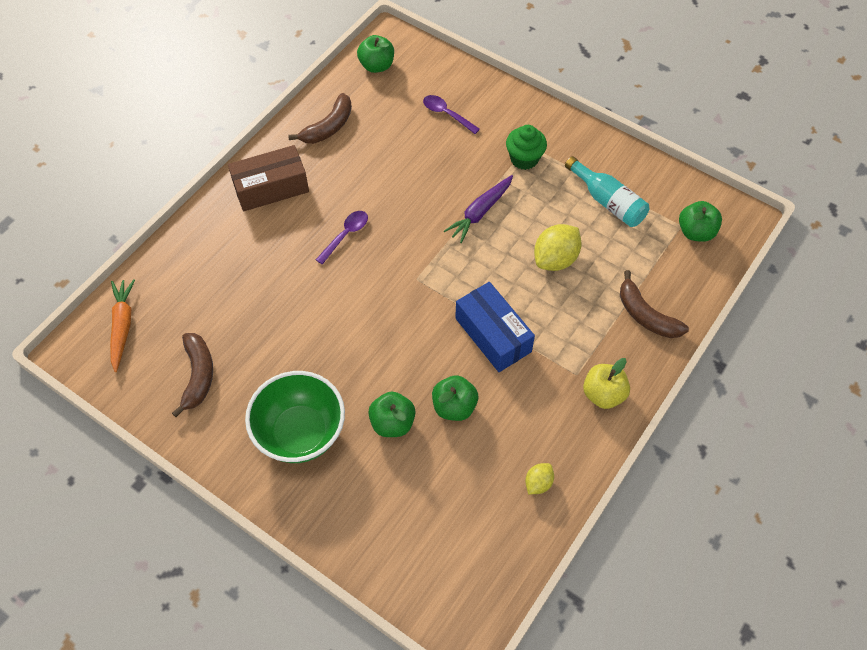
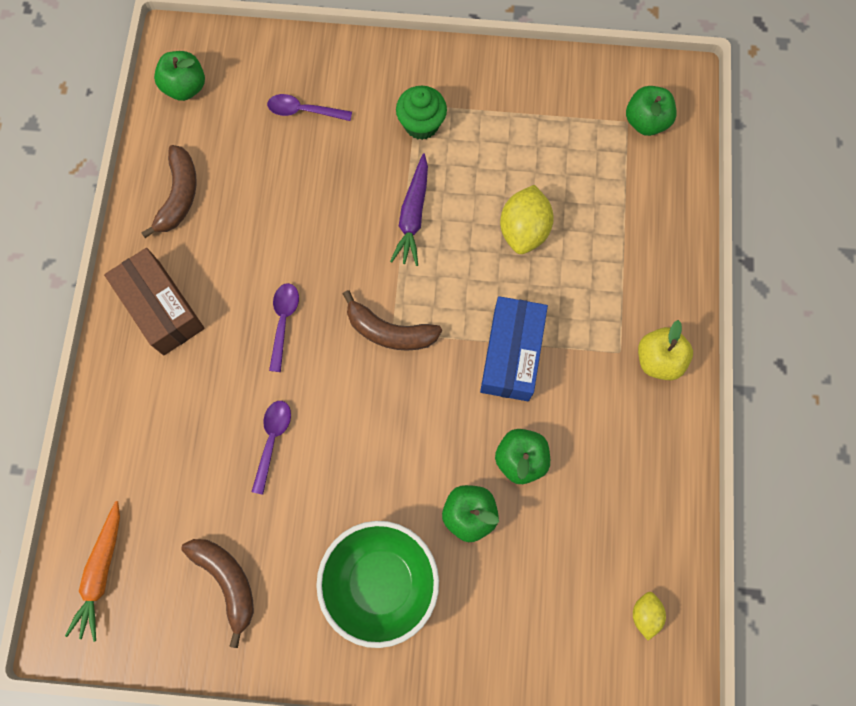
camera: 30 degrees left, 15 degrees up
(122, 326) = (101, 572): orange carrot -> orange carrot turned 135 degrees counterclockwise
(271, 188) = (161, 308): brown box -> brown box turned 75 degrees counterclockwise
(288, 304) = (272, 441): none -> purple spoon
(493, 335) = (511, 354): blue box -> blue box turned 75 degrees clockwise
(538, 483) = (651, 494): yellow lemon -> yellow lemon (645, 614)
(607, 201) = (537, 131): turquoise bottle -> none
(646, 315) = (650, 246): brown banana -> brown banana (389, 331)

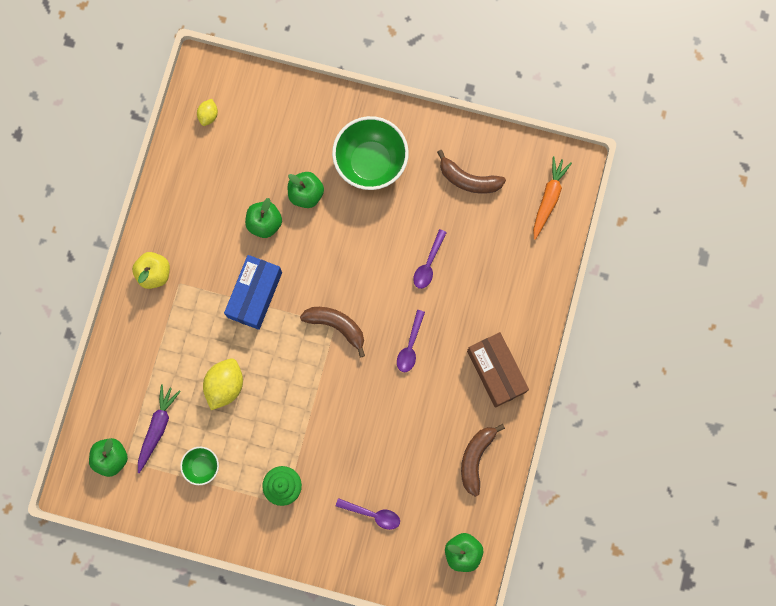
camera: 170 degrees left, 5 degrees up
(227, 581) = (468, 179): brown banana -> brown banana turned 45 degrees counterclockwise
(413, 215) = (304, 411): purple carrot -> purple carrot (157, 428)
(529, 130) = (202, 466): none -> green bowl

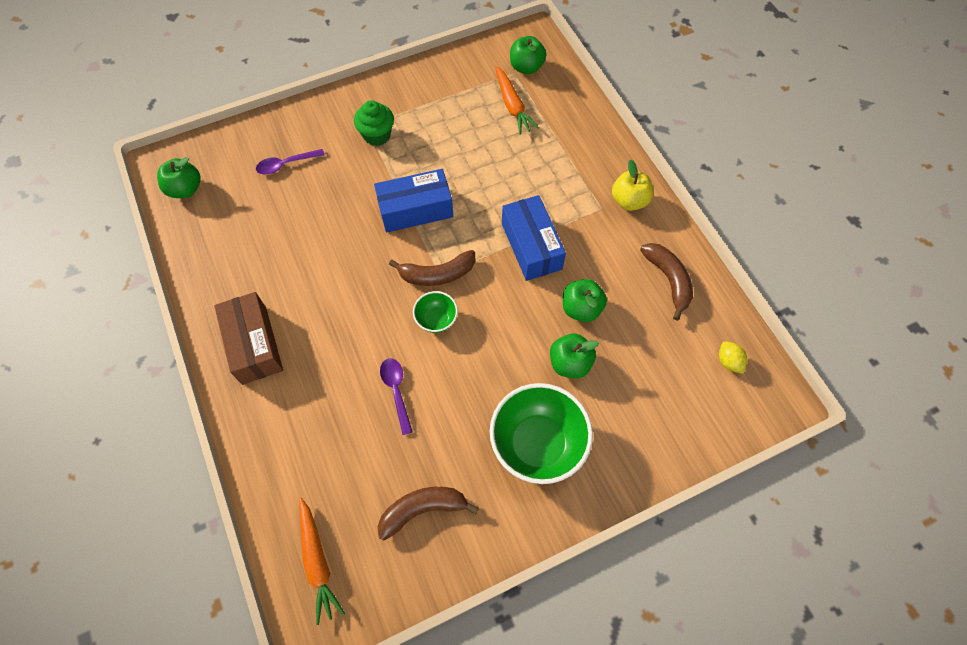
camera: 140 degrees right, 15 degrees down
(157, 428) = (512, 106): purple carrot -> orange carrot
(202, 466) = (453, 106): green bowl -> green bowl (436, 320)
(225, 385) = (489, 166): yellow lemon -> none
(309, 392) = (415, 209): none -> blue box
(410, 346) = (355, 307): purple spoon -> none
(476, 458) = (223, 262): brown banana -> brown banana (668, 280)
(496, 371) = (254, 345): brown box -> brown box turned 45 degrees clockwise

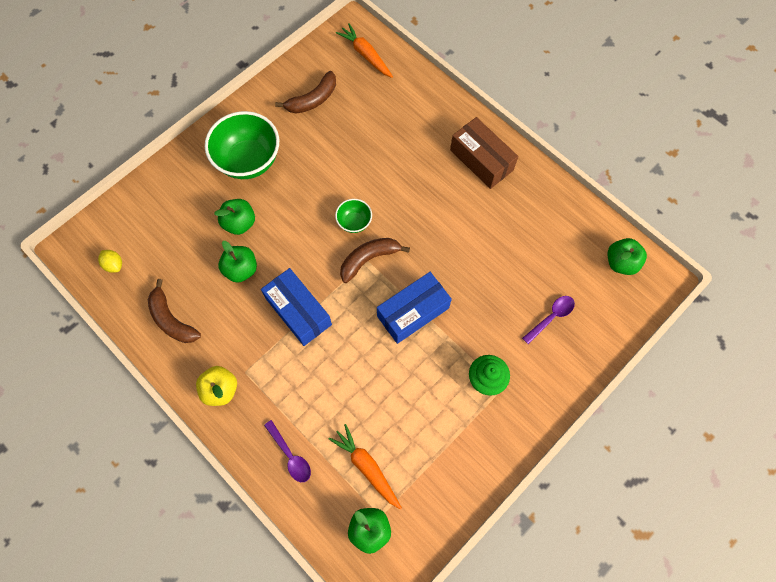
camera: 160 degrees right, 5 degrees up
(396, 391) = (361, 162): purple spoon -> purple spoon (290, 455)

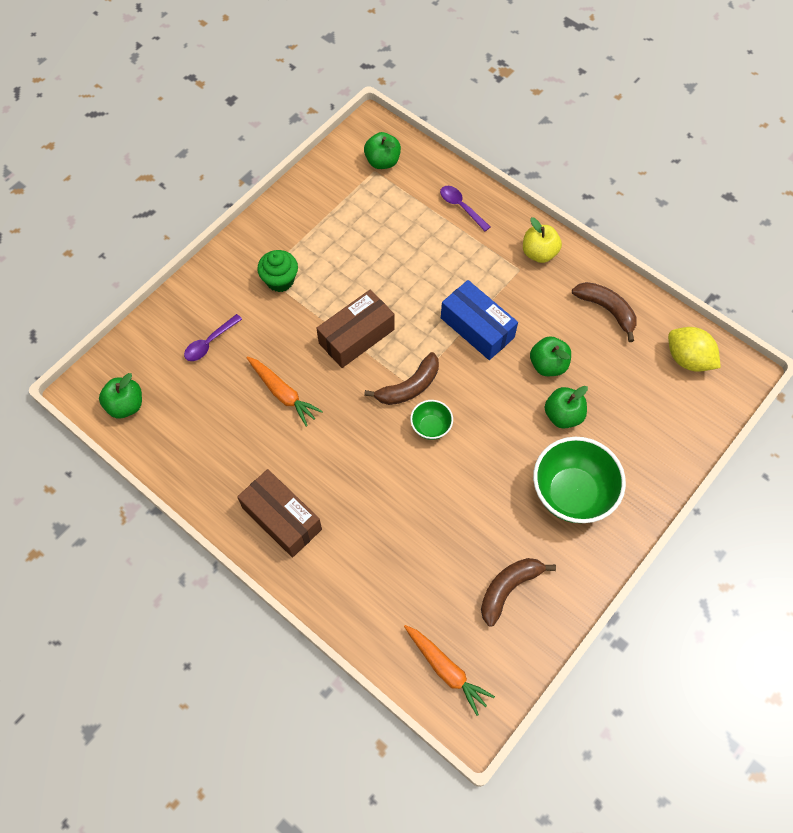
camera: 175 degrees right, 5 degrees down
(114, 265) = (688, 359): yellow lemon -> yellow lemon, size x1.81
(367, 467) = (390, 204): orange carrot -> orange carrot (283, 393)
(413, 312) = (356, 336): blue box -> brown box

